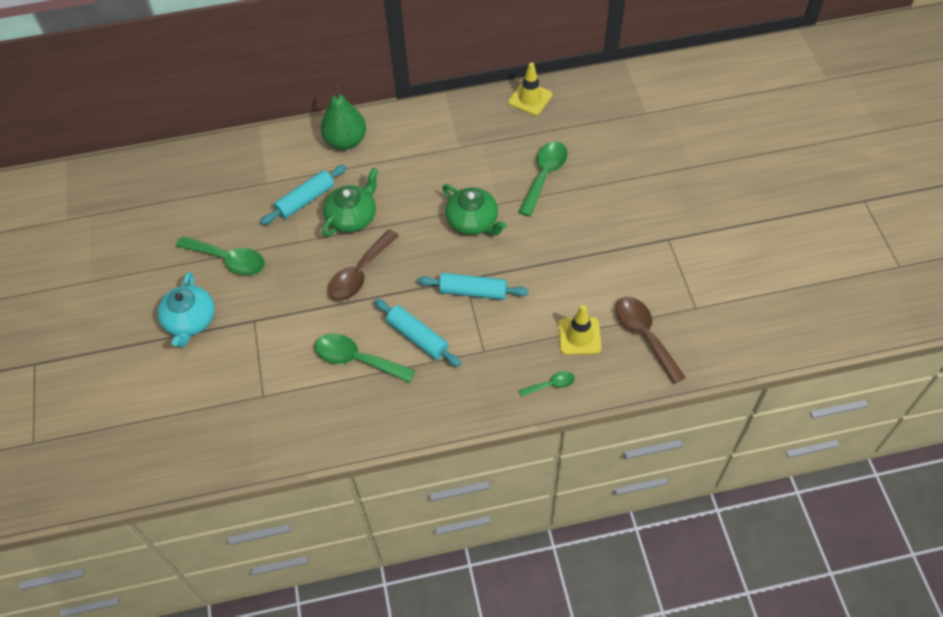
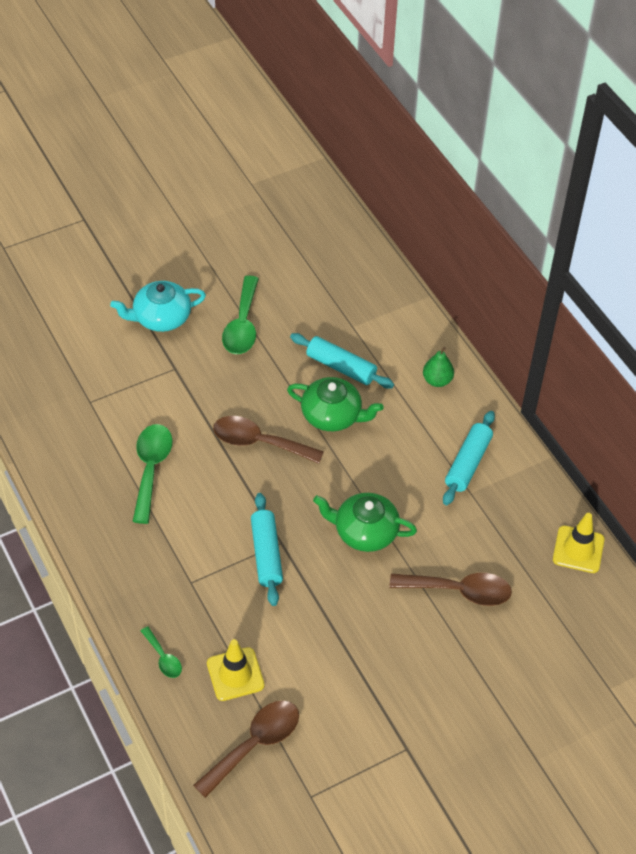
camera: 70 degrees right, 5 degrees down
(346, 141) = (437, 380): green pear -> green pear, size x0.58
(417, 337) = (192, 516): turquoise rolling pin -> turquoise rolling pin (468, 463)
(473, 221) = (364, 531): green teapot -> green teapot turned 75 degrees clockwise
(544, 175) = (459, 591): green spoon -> brown spoon

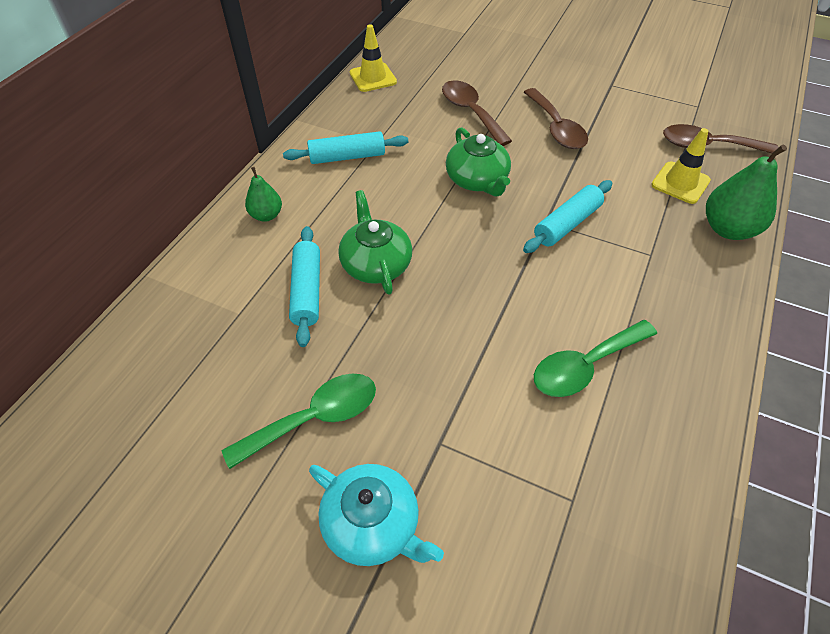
camera: 125 degrees left, 0 degrees up
(163, 658) = (728, 229): green spoon -> green pear
(259, 442) = (462, 299): brown spoon -> brown spoon (556, 128)

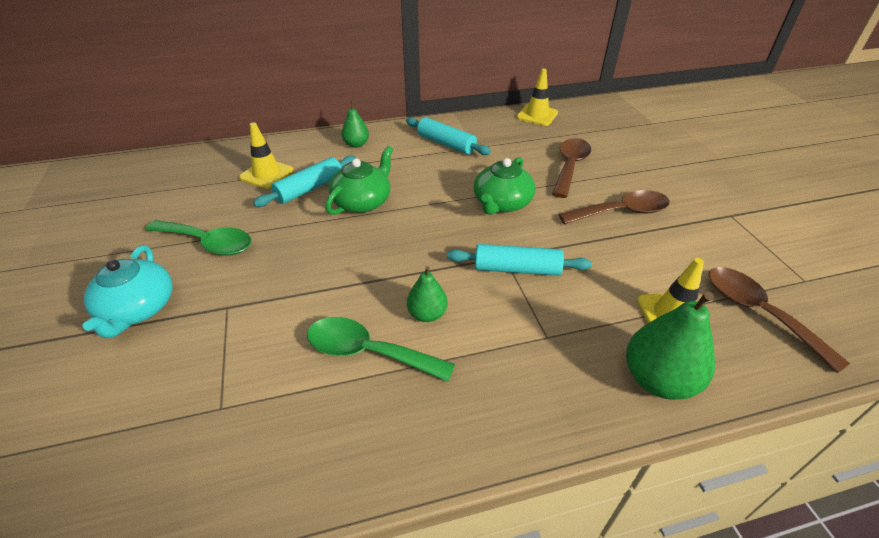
camera: 50 degrees right, 10 degrees down
(235, 312) = (267, 174): none -> yellow traffic cone
(556, 128) = (621, 212): brown spoon -> brown spoon turned 135 degrees counterclockwise
(572, 306) = (427, 314): none -> green pear

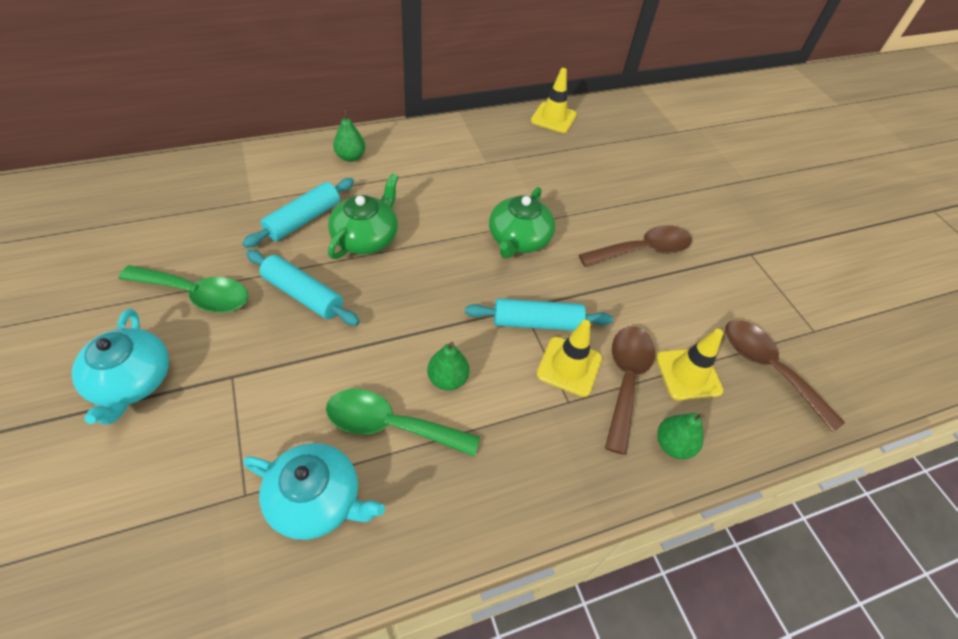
camera: 10 degrees left, 10 degrees up
(267, 174) = (250, 199): yellow traffic cone -> yellow traffic cone (569, 366)
(288, 416) = (316, 500): none -> turquoise teapot
(446, 144) = (454, 157): turquoise rolling pin -> turquoise rolling pin (303, 295)
(570, 166) = (590, 190): brown spoon -> brown spoon (626, 379)
(658, 380) = (673, 445): green pear -> green pear, size x0.58

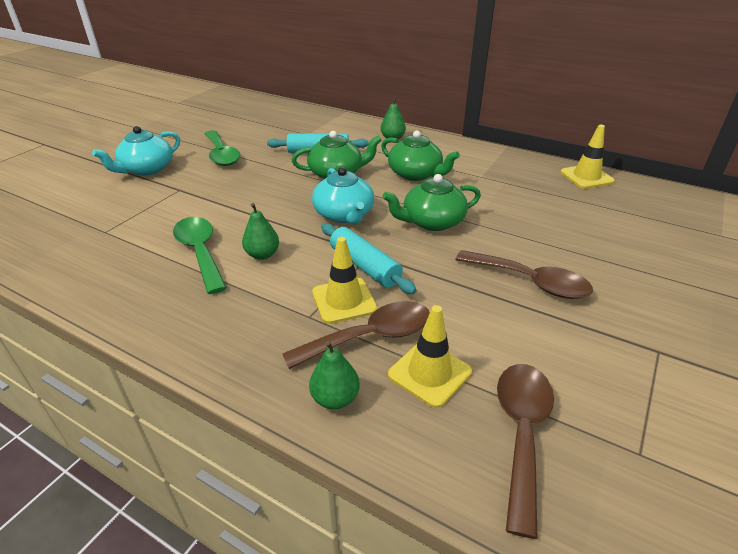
camera: 55 degrees right, 15 degrees down
(303, 295) = (263, 179): turquoise rolling pin -> none
(316, 500) = (120, 254): turquoise teapot -> turquoise teapot (344, 215)
(435, 192) = (416, 174): none -> green teapot

